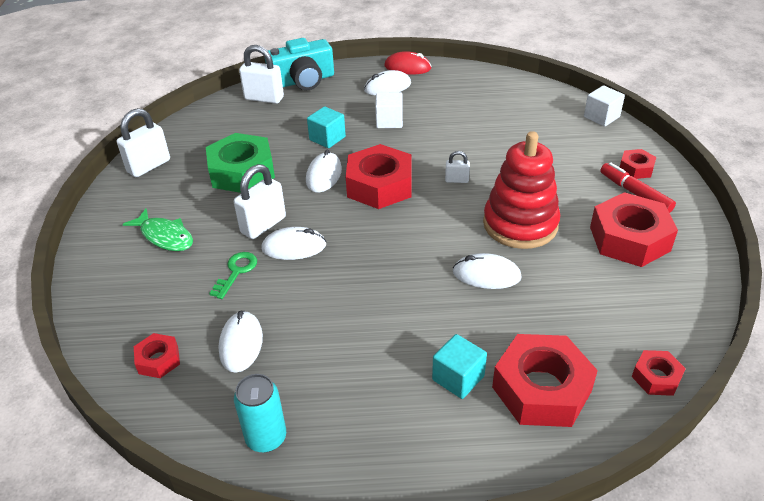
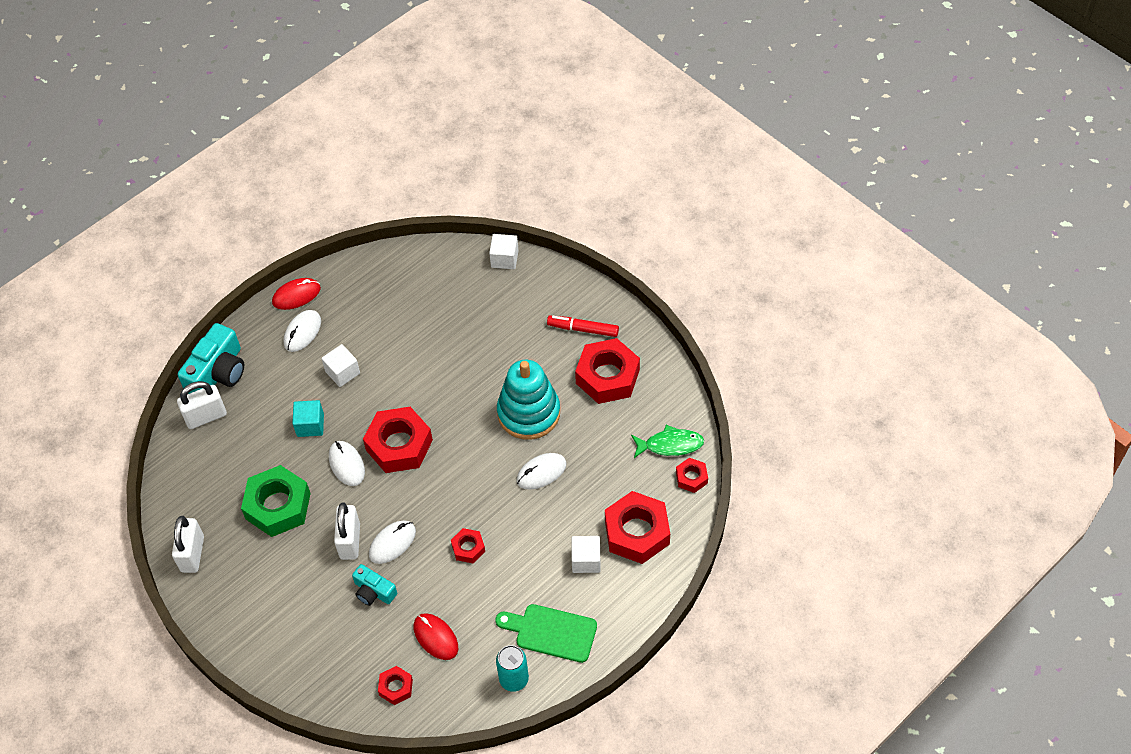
camera: 40 degrees left, 15 degrees up
(165, 236) = (287, 603): green fish -> green fish (670, 445)
(236, 272) = (374, 591): green key -> turquoise camera
(241, 344) = (435, 637): white mouse -> red mouse
(352, 421) = (551, 632): none -> green cutting board
(457, 180) = (451, 401): white padlock -> none
(458, 378) = (586, 560): turquoise cube -> white cube
(520, 224) = (528, 413): red stacking toy -> turquoise stacking toy
(636, 168) = (567, 302): red nut -> red nut (468, 548)

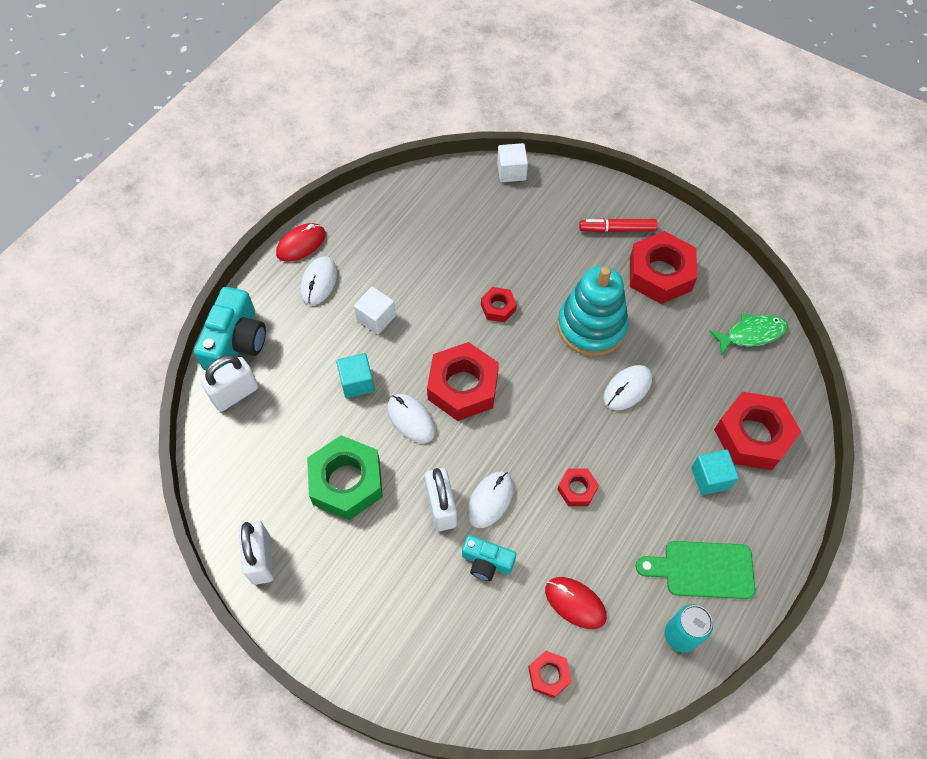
camera: 15 degrees left, 5 degrees up
(586, 560) = (710, 478): white cube -> turquoise cube
(691, 478) = (787, 365): red nut -> red nut (498, 307)

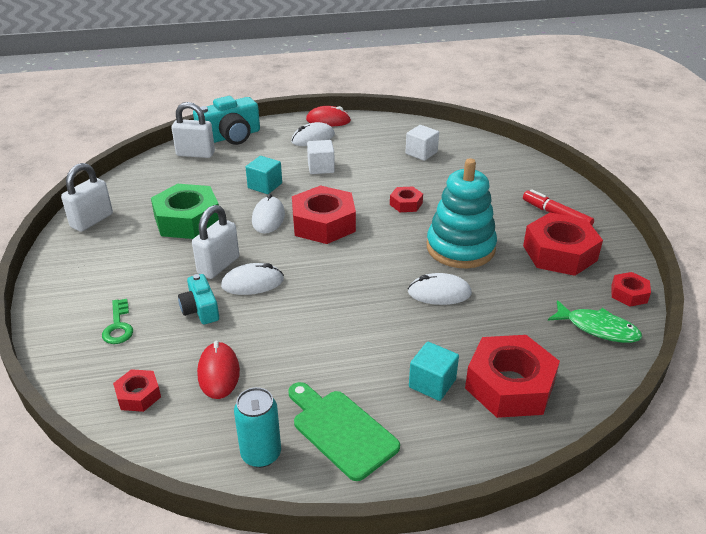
camera: 45 degrees right, 25 degrees down
(449, 637) = (118, 326): none -> green key
(511, 171) = (513, 154): white cube -> white cube (421, 153)
(577, 489) = (318, 317): red nut -> red nut (629, 294)

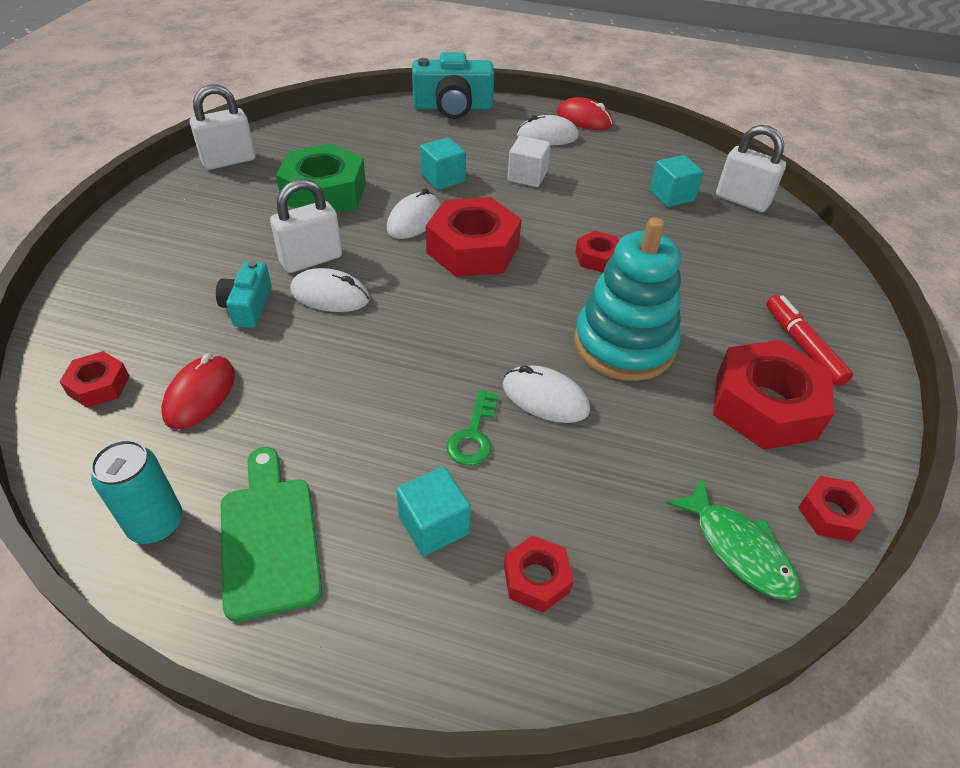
camera: 25 degrees right, 10 degrees up
(118, 326) = (150, 293): green key -> green key (473, 435)
(195, 154) = (397, 117): white padlock -> white padlock (742, 200)
(421, 153) = (671, 195): white cube -> turquoise cube
(509, 385) = (536, 578): red nut -> red nut, size x0.50

